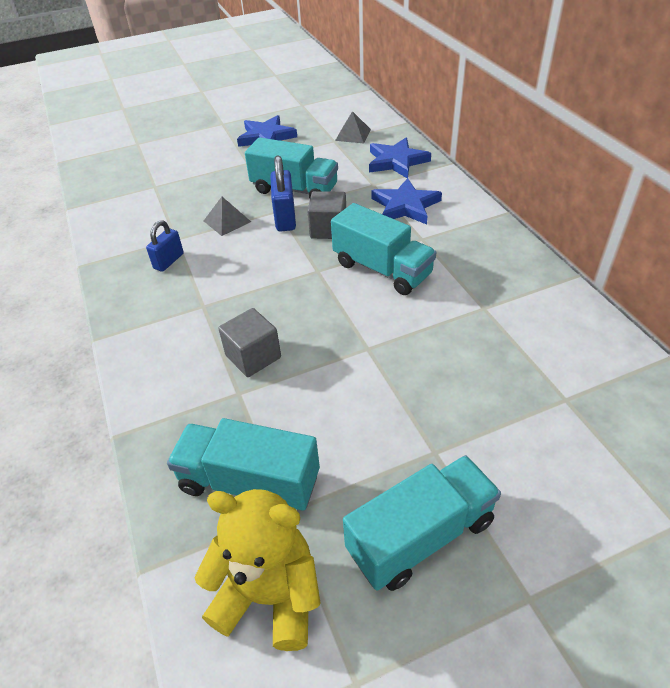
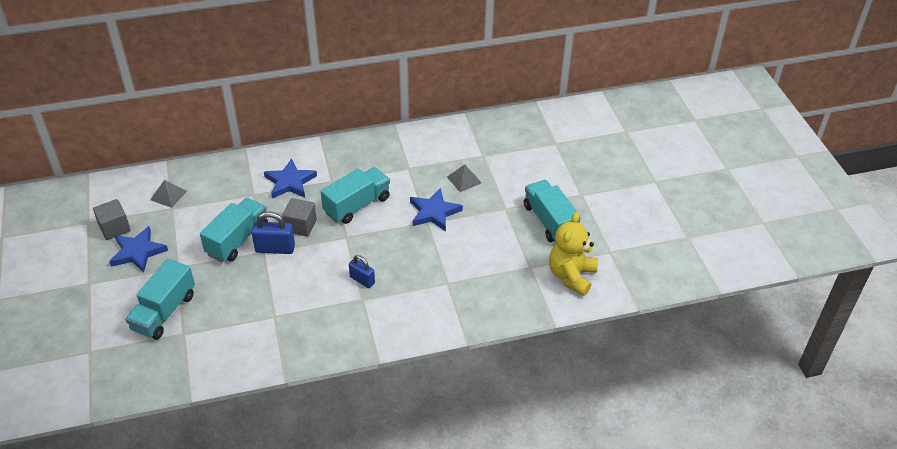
camera: 85 degrees left, 0 degrees up
(169, 261) = (302, 320): blue padlock -> blue padlock (362, 280)
(227, 221) = (263, 283): grey pyramid -> grey pyramid (464, 180)
(249, 483) = (510, 280): turquoise truck -> turquoise truck (164, 312)
(253, 356) = (419, 274): grey cube -> grey cube (114, 228)
(396, 161) = (227, 176): blue star -> blue star (434, 212)

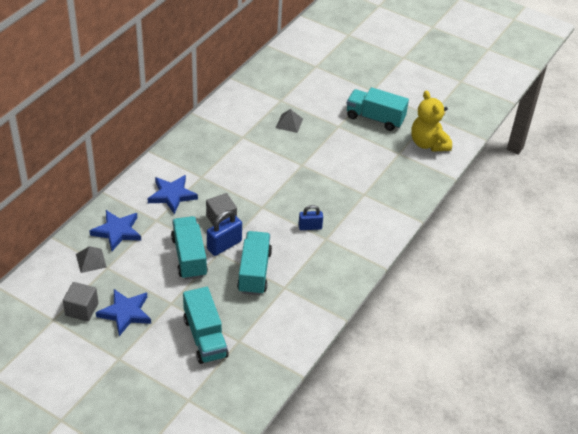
camera: 45 degrees left, 0 degrees up
(357, 205) = (241, 182): turquoise truck -> turquoise truck (254, 272)
(434, 212) = (298, 155): blue star -> blue star (117, 231)

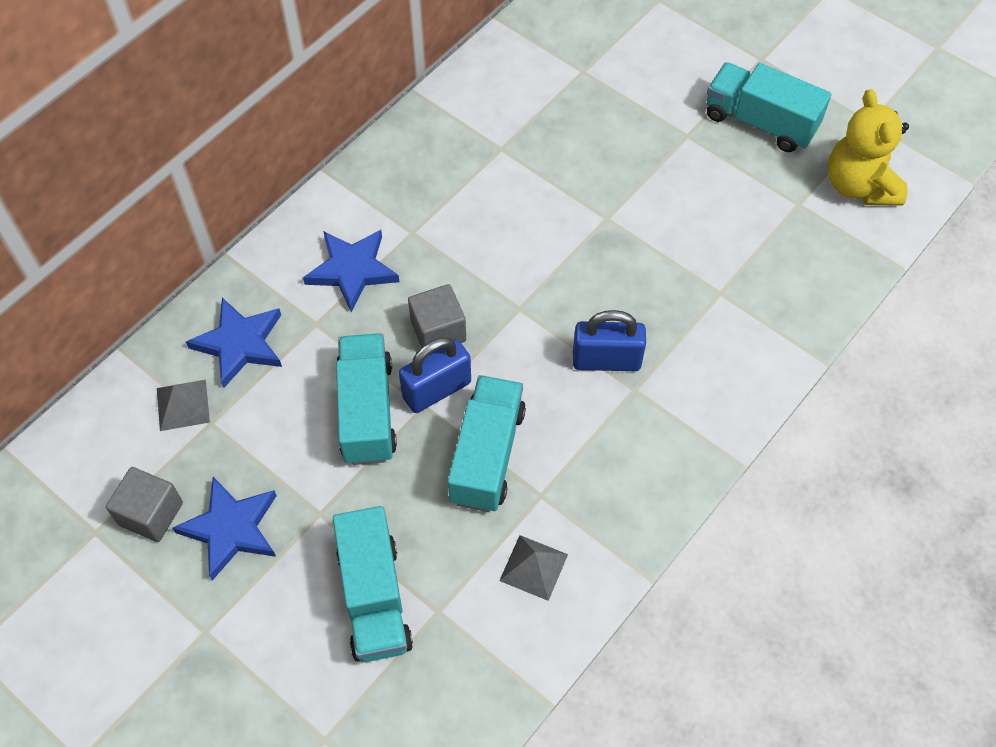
camera: 10 degrees right, 15 degrees up
(289, 123) = (593, 123): grey pyramid -> grey pyramid (533, 567)
(310, 227) = (606, 360): blue padlock -> blue padlock, size x1.51

